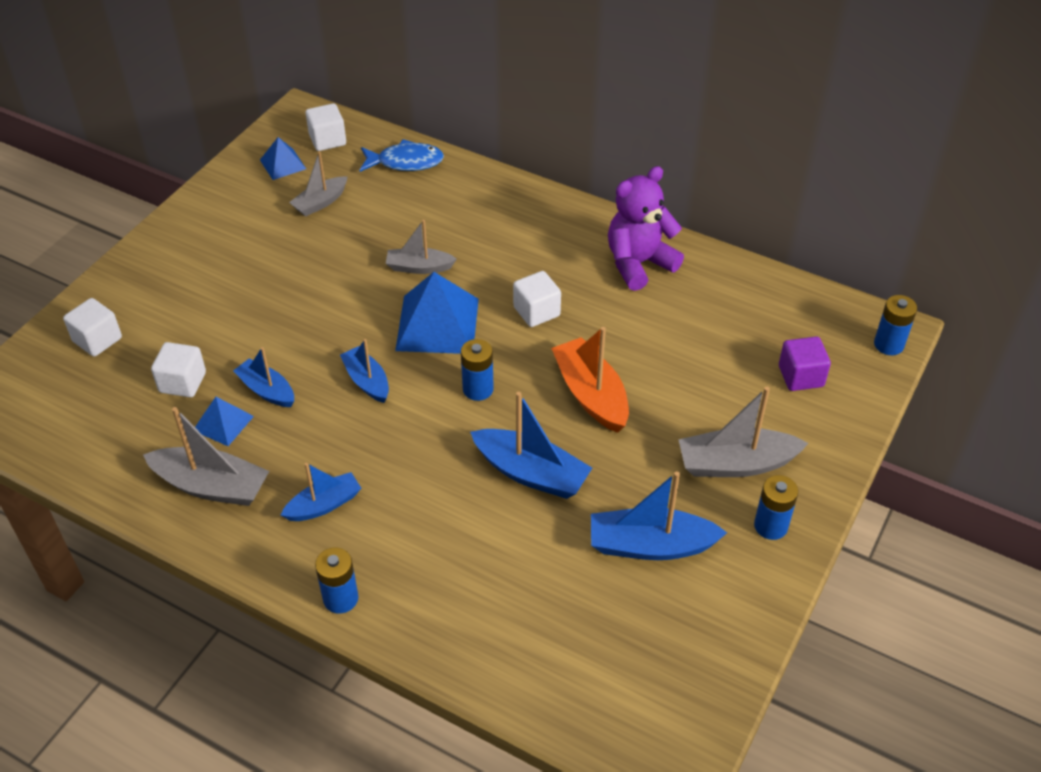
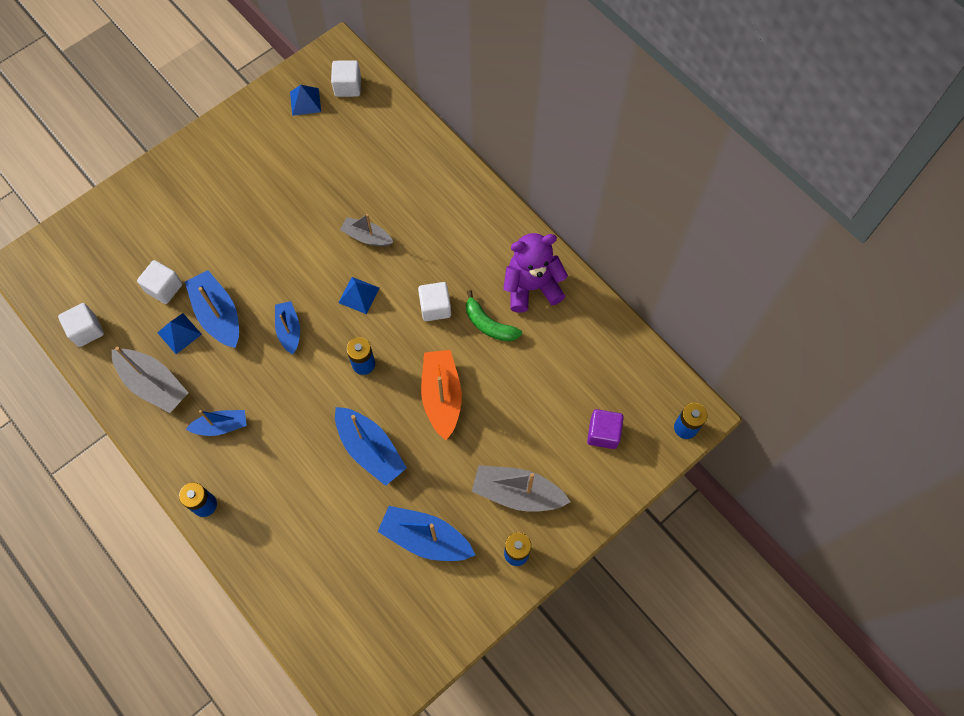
camera: 20 degrees right, 20 degrees up
(97, 340) = (119, 230): white cube -> white cube (87, 330)
(267, 390) = (218, 315): blue boat -> blue boat, size x1.58
(320, 202) = (319, 150): grey boat -> none
(405, 162) = (398, 128): blue fish -> none
(437, 324) = (359, 295): blue pyramid -> blue pyramid, size x0.53
(609, 311) = (489, 324): none -> green banana

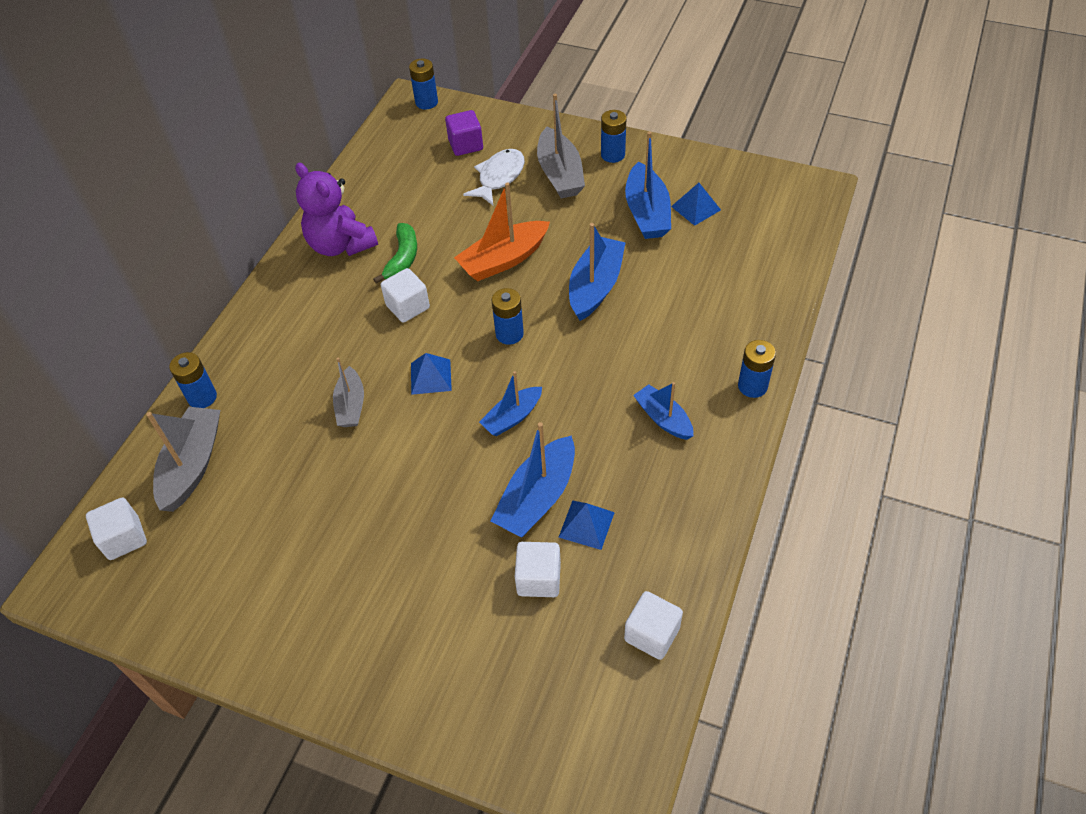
camera: 115 degrees left, 15 degrees down
(154, 384) = (665, 512): grey boat -> grey boat (192, 465)
(305, 101) = (168, 577): blue pyramid -> blue pyramid (696, 208)
(433, 154) = (202, 397): none -> blue battery
(543, 440) = (499, 177): none -> white fish

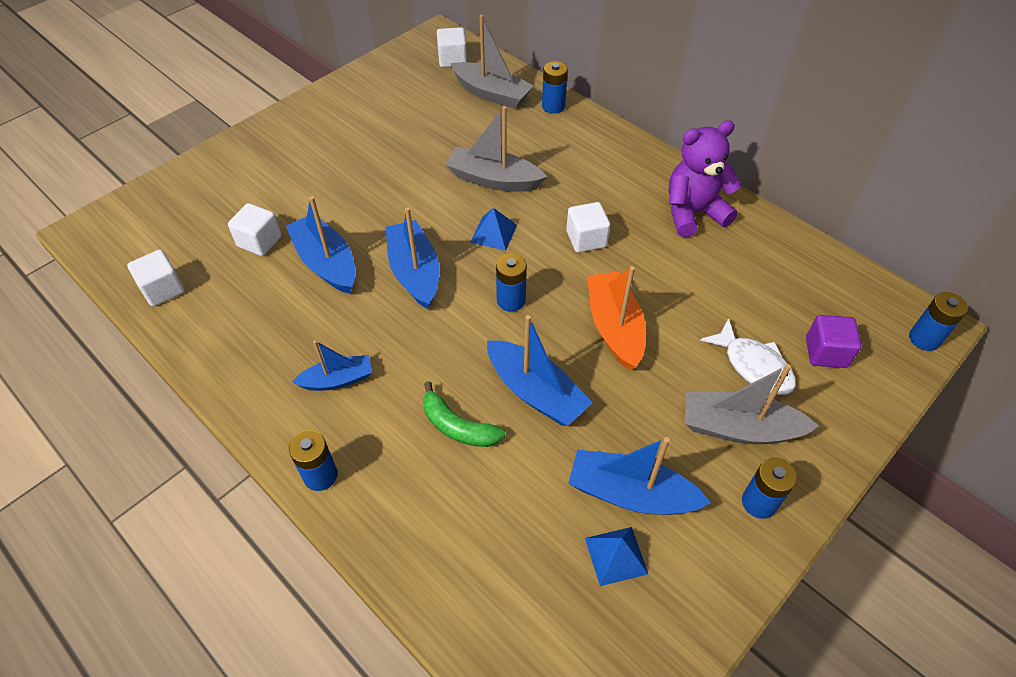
camera: 110 degrees right, 0 degrees up
(351, 405) = (494, 180): grey boat -> grey boat, size x1.58
(402, 258) = (653, 251): green banana -> green banana (458, 426)
(512, 417) = (415, 272): blue boat -> blue boat, size x1.58
(586, 524) = (279, 284): blue pyramid -> none

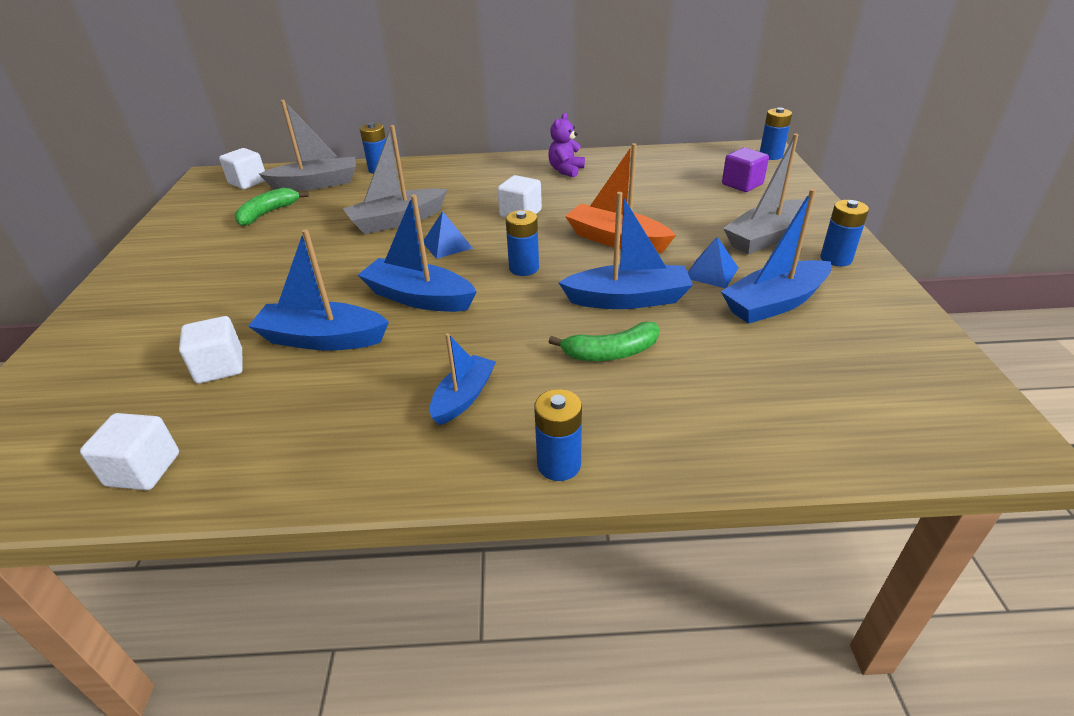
camera: 45 degrees left, 15 degrees down
(427, 108) = (268, 213): none -> green banana
(616, 555) = (825, 336): blue pyramid -> blue pyramid (711, 272)
(693, 213) = (566, 170): purple teddy bear -> purple teddy bear, size x0.60
(753, 366) = (721, 209): white fish -> none

